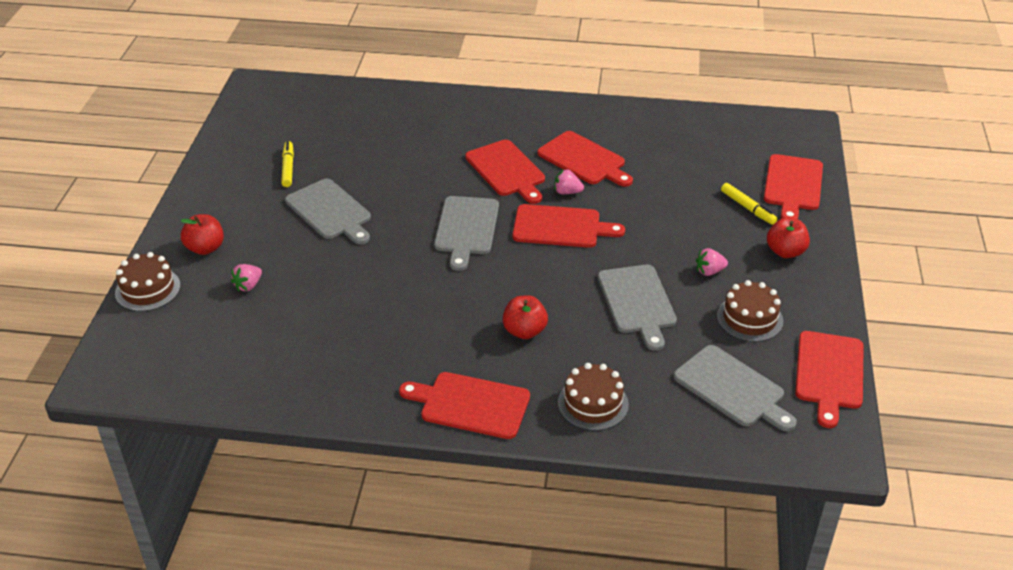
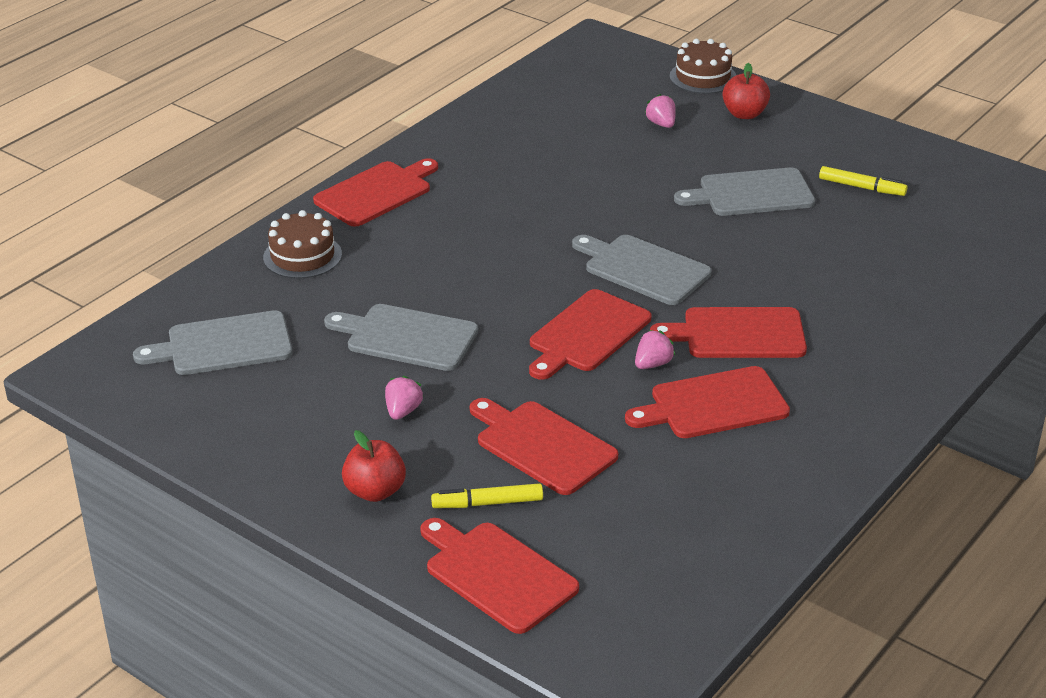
camera: 120 degrees right, 5 degrees down
(524, 331) = (439, 251): red apple -> none
(749, 318) = (300, 404): brown cake -> none
(829, 373) = (165, 420): red cutting board -> red cutting board (542, 445)

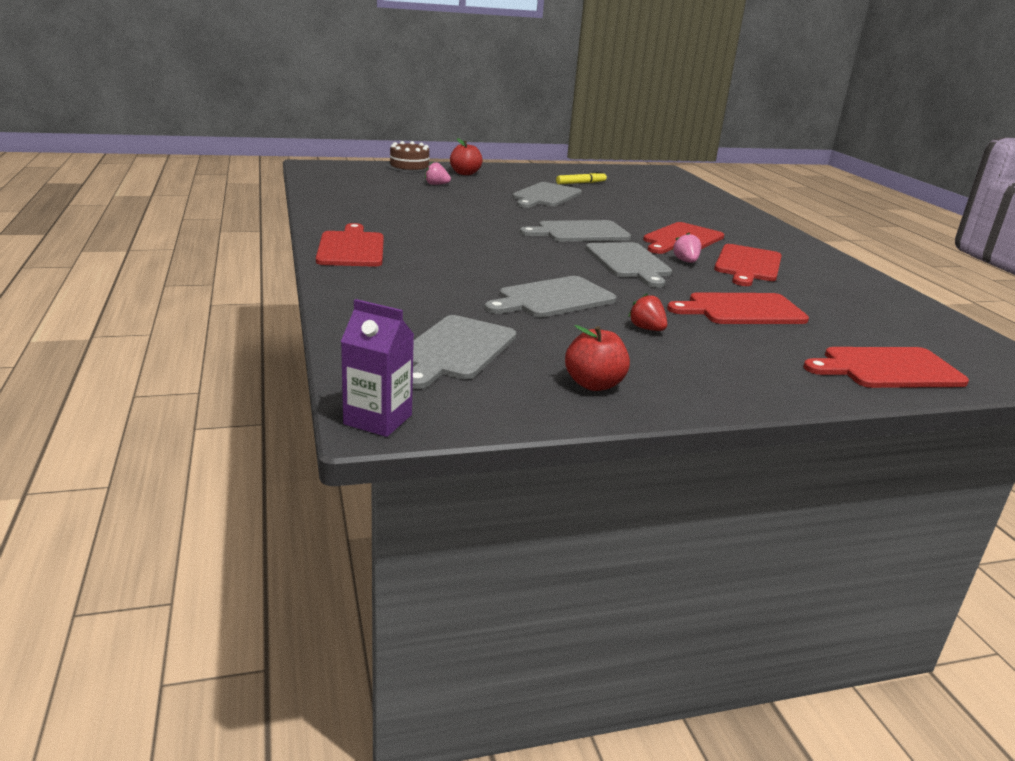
camera: 55 degrees left, 10 degrees down
(72, 371) = (378, 419): none -> purple carton
(302, 256) = (383, 289): brown cake -> none
(375, 491) = (742, 369): red apple -> red apple (594, 384)
(403, 411) = (647, 329): pink strawberry -> red strawberry
(487, 503) = (795, 344): yellow marker -> none
(587, 334) = (629, 262): red cutting board -> grey cutting board

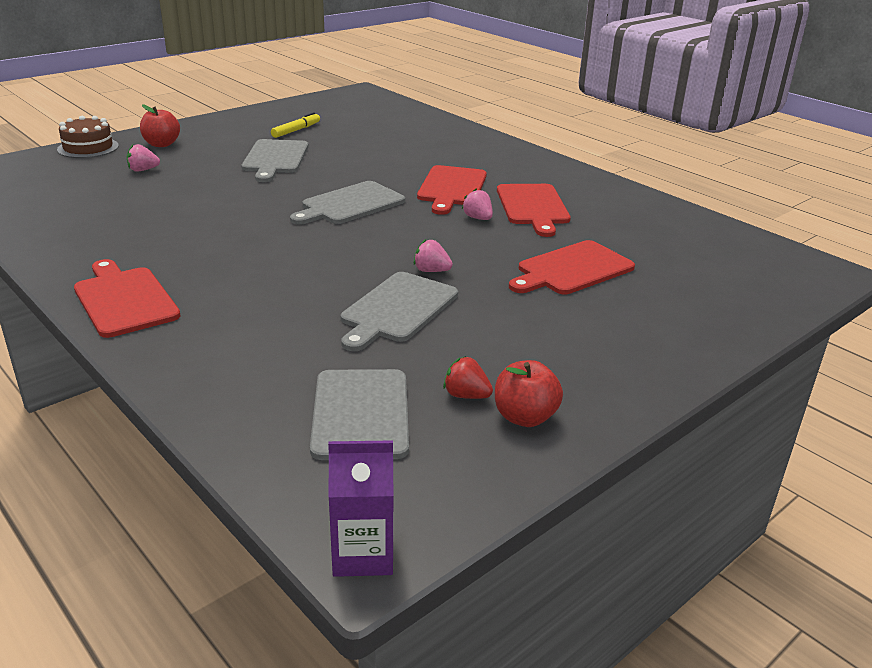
camera: 25 degrees left, 5 degrees up
(607, 283) = (431, 271): none -> pink strawberry
(629, 262) = (428, 235): grey cutting board -> none
(647, 329) = (513, 323): red strawberry -> red strawberry (466, 395)
(887, 369) = (732, 305): red cutting board -> none

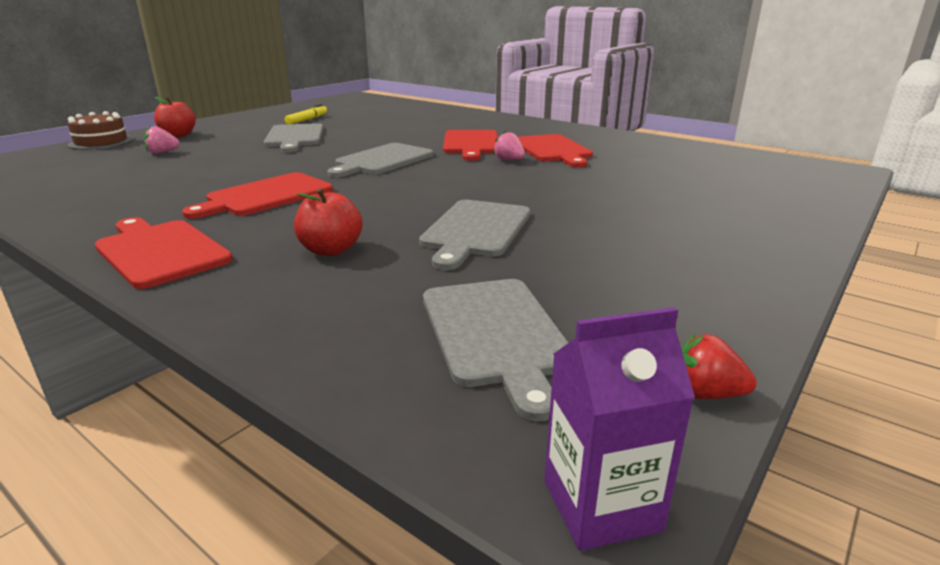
camera: 10 degrees left, 5 degrees down
(431, 271) = (490, 198): pink strawberry -> none
(466, 395) = (601, 296): red strawberry -> red strawberry (705, 394)
(524, 417) = (681, 308): red apple -> red apple (331, 250)
(572, 269) = (623, 186): red cutting board -> red cutting board (266, 196)

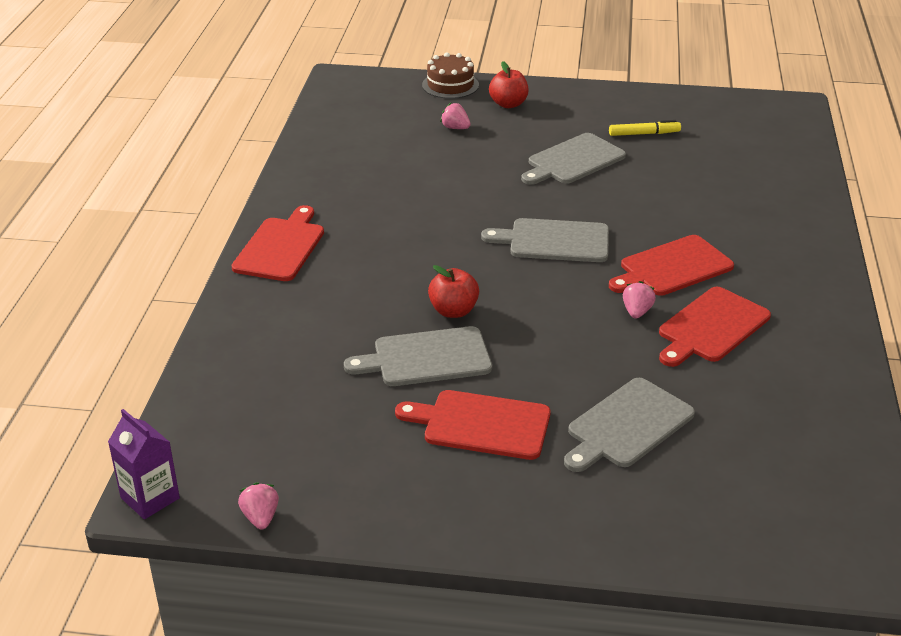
camera: 60 degrees right, 10 degrees up
(266, 196) = (407, 231): red cutting board -> red cutting board (481, 424)
(331, 250) = (336, 309): red apple -> red apple (453, 311)
(495, 334) = (273, 421): grey cutting board -> grey cutting board (627, 425)
(705, 394) = (260, 517): red strawberry -> pink strawberry

